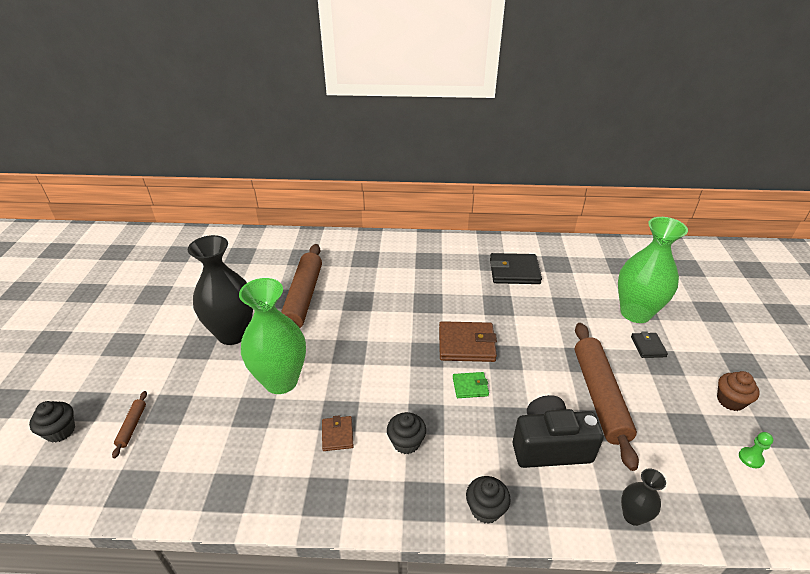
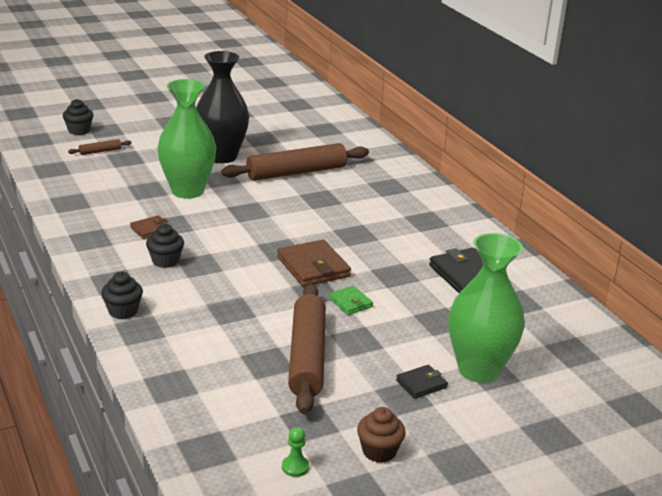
camera: 60 degrees right, 10 degrees down
(470, 386) = (256, 279): green wallet -> green wallet (350, 302)
(549, 446) = (216, 334): black camera -> none
(599, 396) = (307, 357): brown rolling pin -> brown rolling pin turned 60 degrees counterclockwise
(633, 516) = (165, 390): black vase -> none

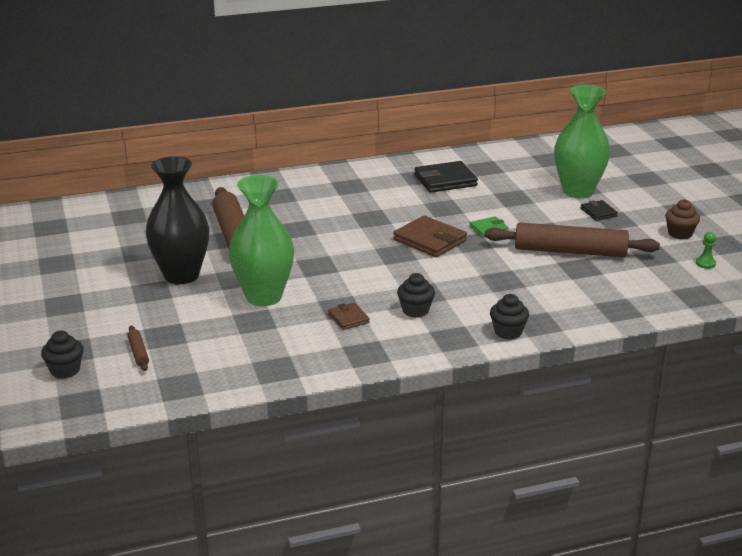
camera: 80 degrees left, 0 degrees up
(313, 267) = (430, 240): brown wallet -> brown wallet turned 60 degrees clockwise

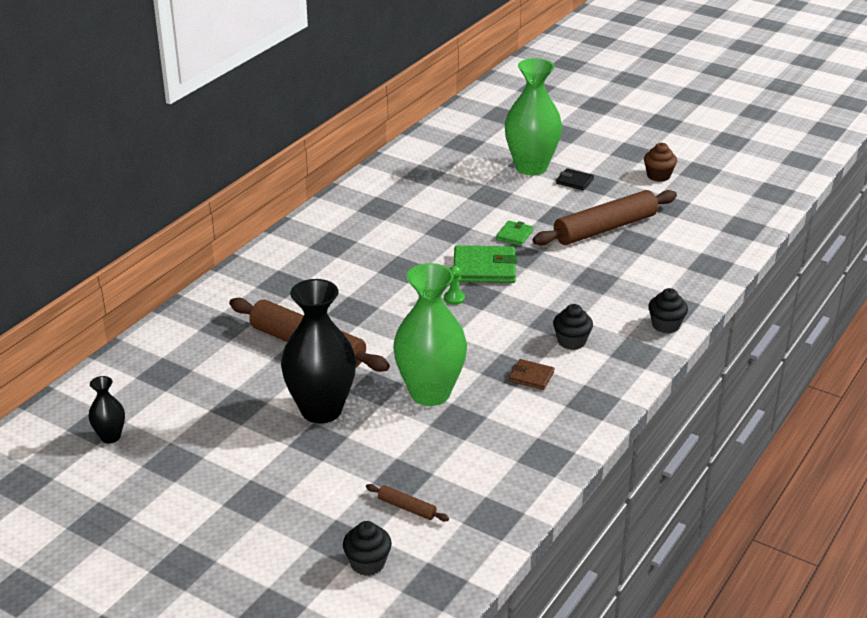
camera: 40 degrees left, 5 degrees up
(47, 236) = (110, 437): none -> black vase
(430, 240) = (484, 268): brown wallet -> green wallet
(445, 180) = (409, 202): black wallet -> none
(705, 263) = (711, 195): green pawn -> green pawn (454, 298)

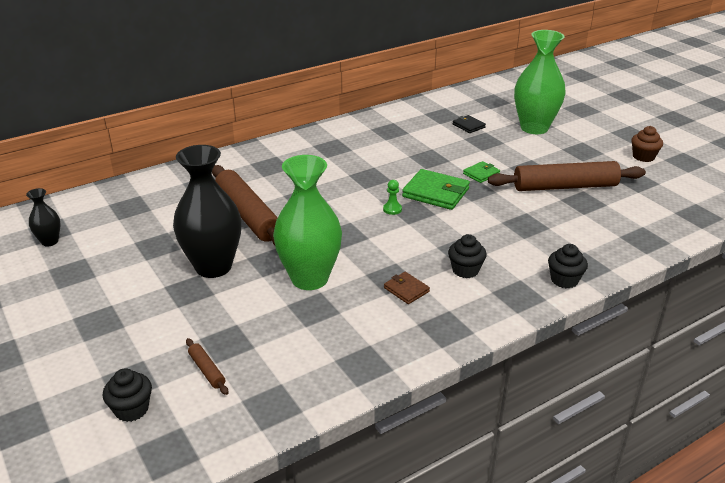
camera: 25 degrees right, 0 degrees up
(574, 181) = (564, 145): black wallet -> black wallet (468, 126)

